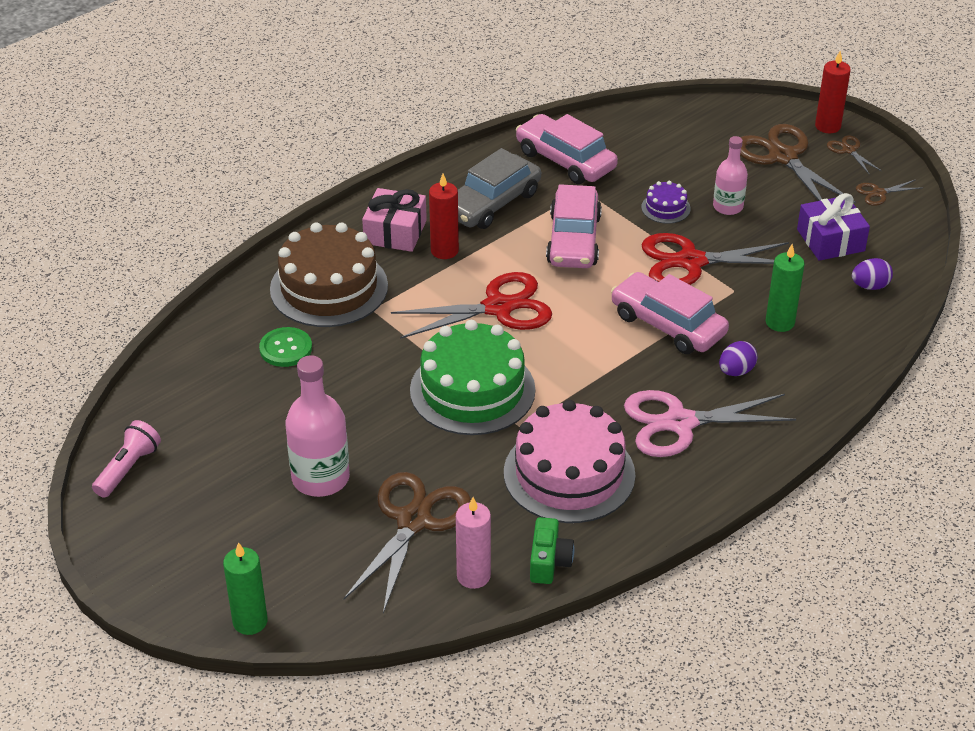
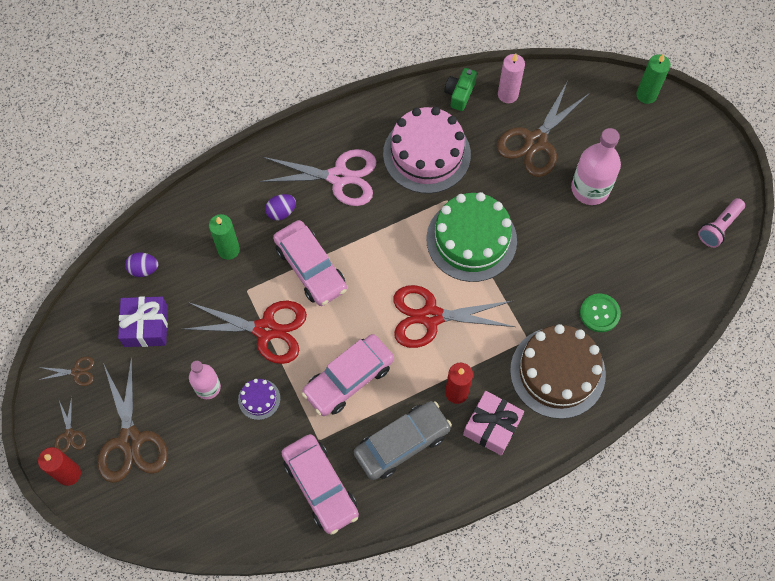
camera: 165 degrees left, 25 degrees up
(573, 240) = (348, 379): pink car -> pink car turned 150 degrees counterclockwise

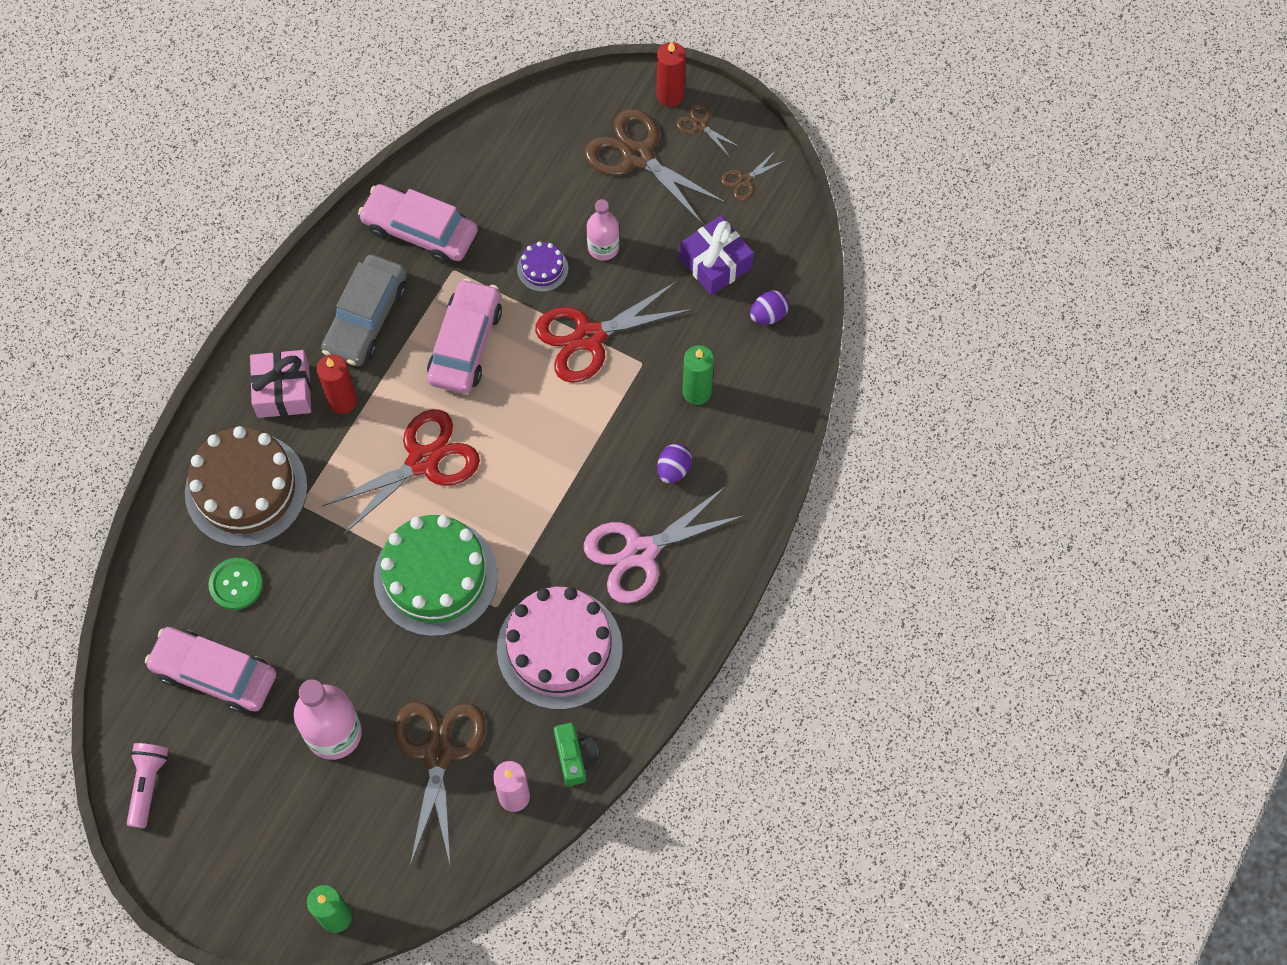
camera: 145 degrees right, 0 degrees up
(310, 268) = (592, 429): pink car -> pink car (215, 674)

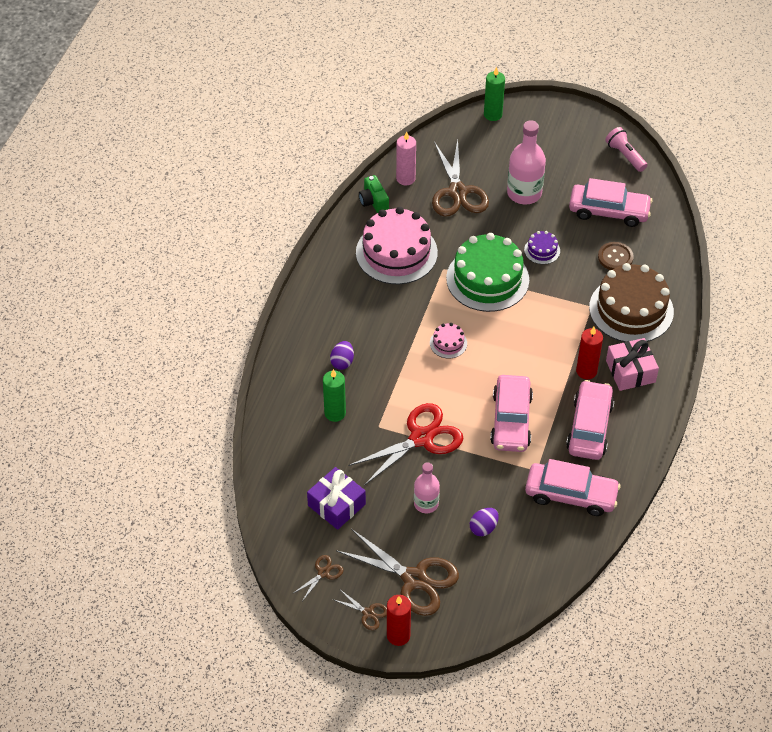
camera: 170 degrees right, 15 degrees down
(148, 784) = (625, 155): pink flashlight -> pink flashlight turned 150 degrees clockwise
(236, 584) = (615, 257): green button -> brown button
(366, 318) = (589, 427): grey car -> pink car
(423, 461) = (517, 342): red scissors -> none
(520, 476) = (448, 343): none -> pink cake
(542, 268) = (469, 481): purple cake -> purple cake (542, 250)
(641, 552) = (355, 311): pink scissors -> none
(768, 315) = (290, 473): purple egg -> purple egg (483, 528)

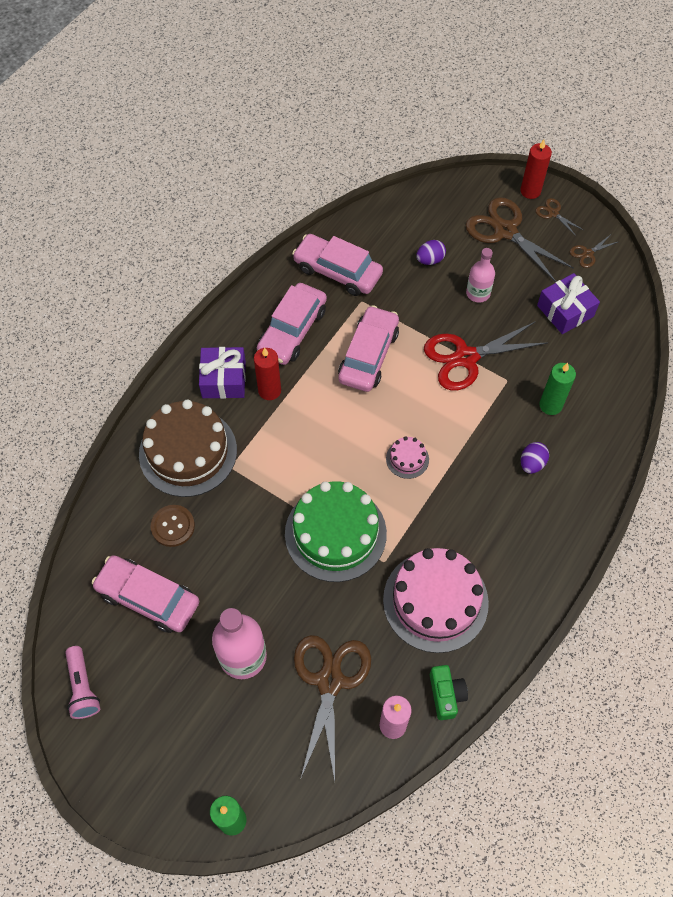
camera: 165 degrees left, 10 degrees up
(542, 250) = (255, 558): purple cake -> none
(630, 371) = (224, 379): pink gift -> purple gift

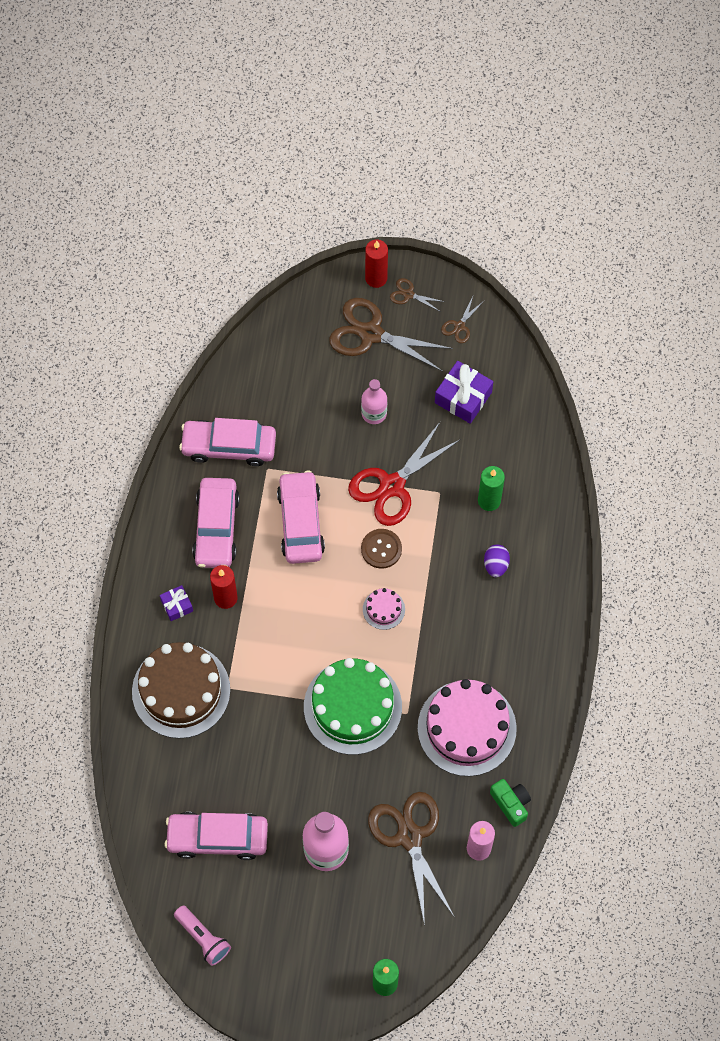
camera: 25 degrees left, 5 degrees up
(173, 526) = (204, 765): brown button -> brown button (381, 549)
(224, 379) = (177, 605): purple gift -> purple gift, size x0.57
(430, 260) = (312, 396): purple egg -> none

